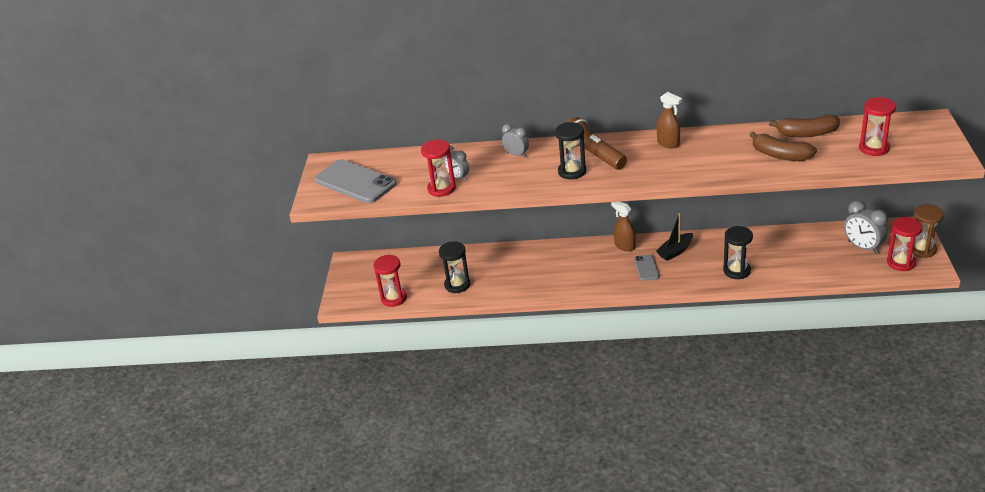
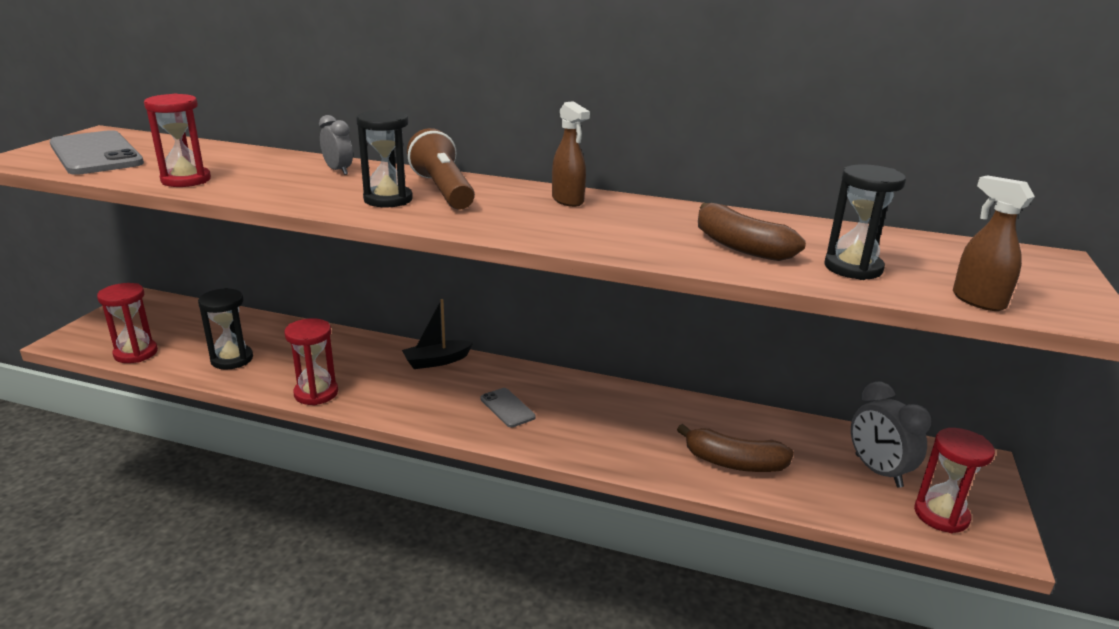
camera: 10 degrees right, 10 degrees down
(458, 177) = (226, 175): grey clock -> none
(624, 246) = (500, 372): brown spray bottle -> brown spray bottle (977, 300)
(646, 268) = (507, 408): grey phone -> grey phone turned 45 degrees counterclockwise
(675, 251) = (567, 397): black boat -> black boat (436, 361)
(736, 271) = (643, 450): black hourglass -> black hourglass (853, 268)
(807, 134) = (806, 232): brown banana -> brown banana (734, 463)
(874, 148) = (922, 271): red hourglass -> red hourglass (316, 393)
(922, 249) = (987, 503): brown hourglass -> none

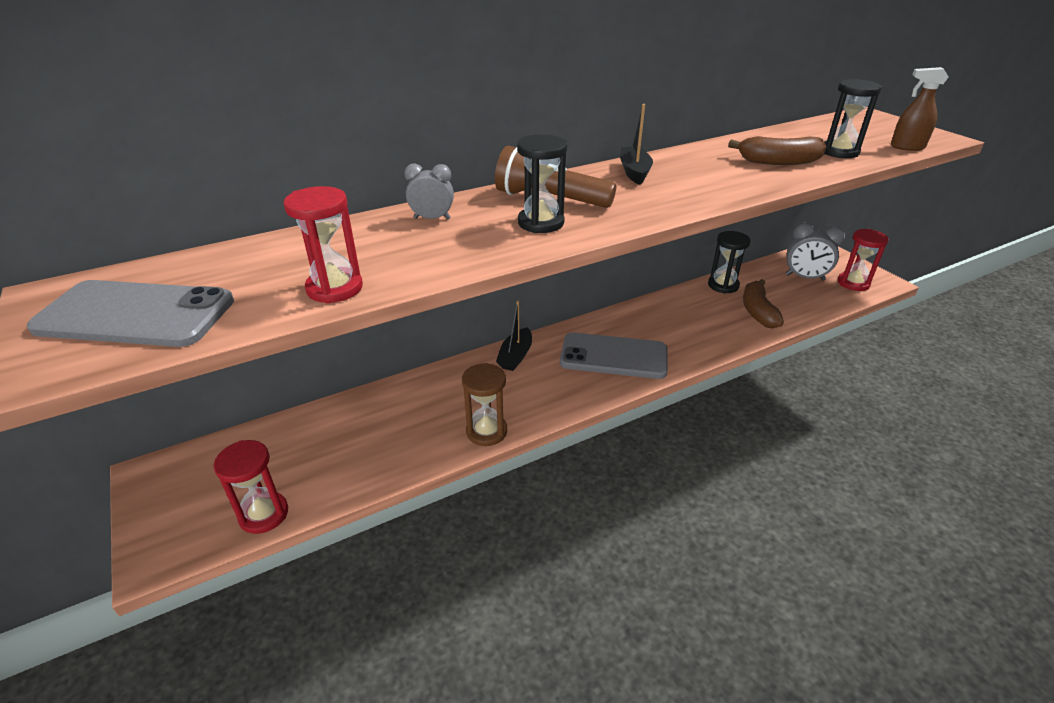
camera: 45 degrees left, 10 degrees up
(232, 359) = (366, 456): black hourglass -> black hourglass (723, 285)
(316, 393) = (486, 431): red hourglass -> brown hourglass
(507, 408) = (613, 356): grey phone -> grey phone, size x2.07
(568, 200) = (634, 172): brown spray bottle -> black boat
(734, 463) = (757, 312): brown banana -> brown banana turned 120 degrees clockwise

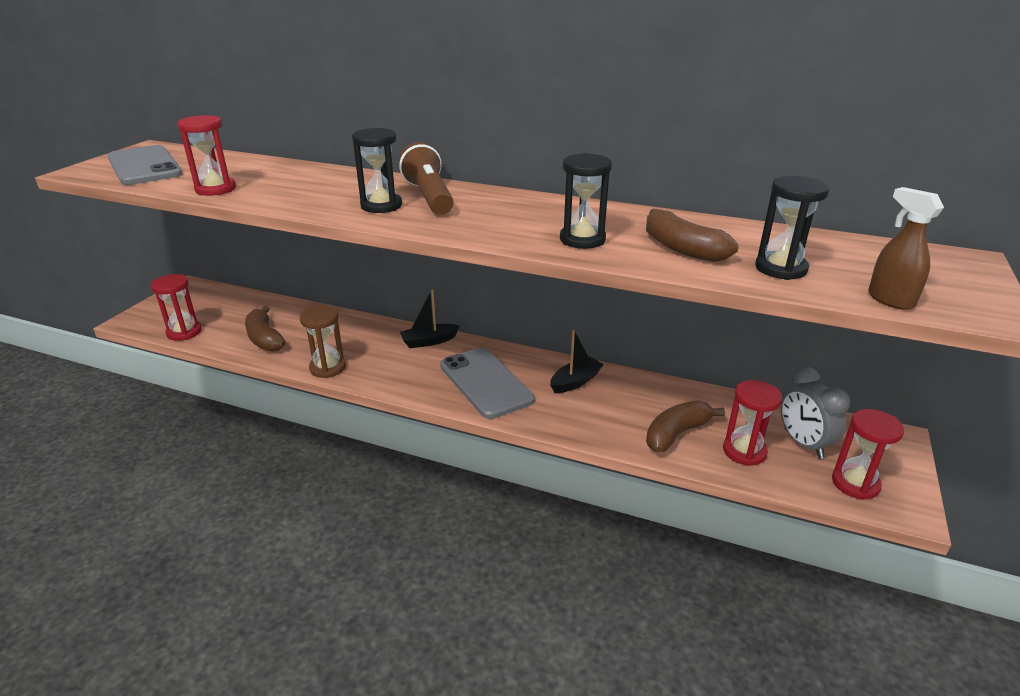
camera: 50 degrees right, 5 degrees down
(372, 453) = (264, 339): none -> brown banana
(432, 218) = (342, 179): grey clock -> none
(634, 172) = (536, 206): black boat -> black boat (575, 382)
(723, 285) = (692, 397): black hourglass -> black hourglass (582, 239)
(796, 299) = (744, 451): none -> red hourglass

